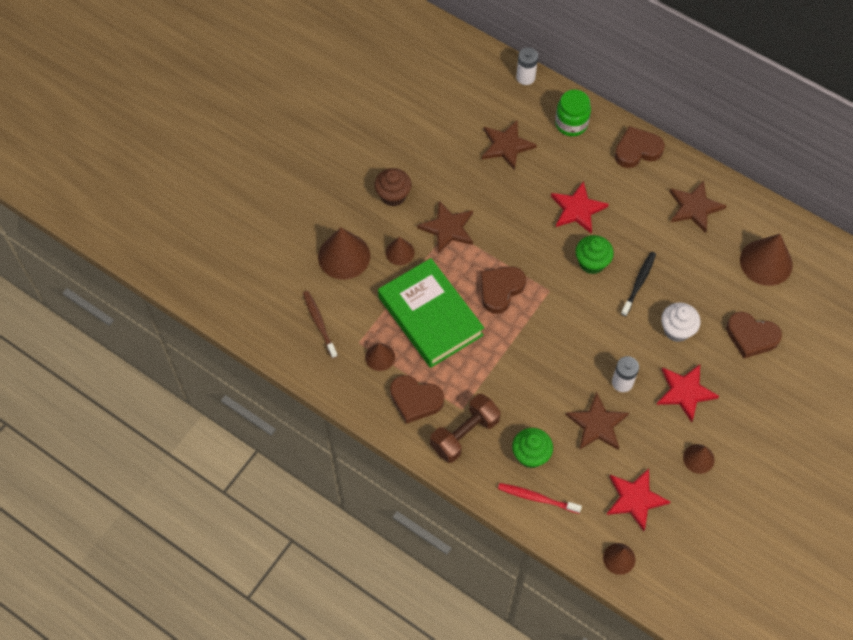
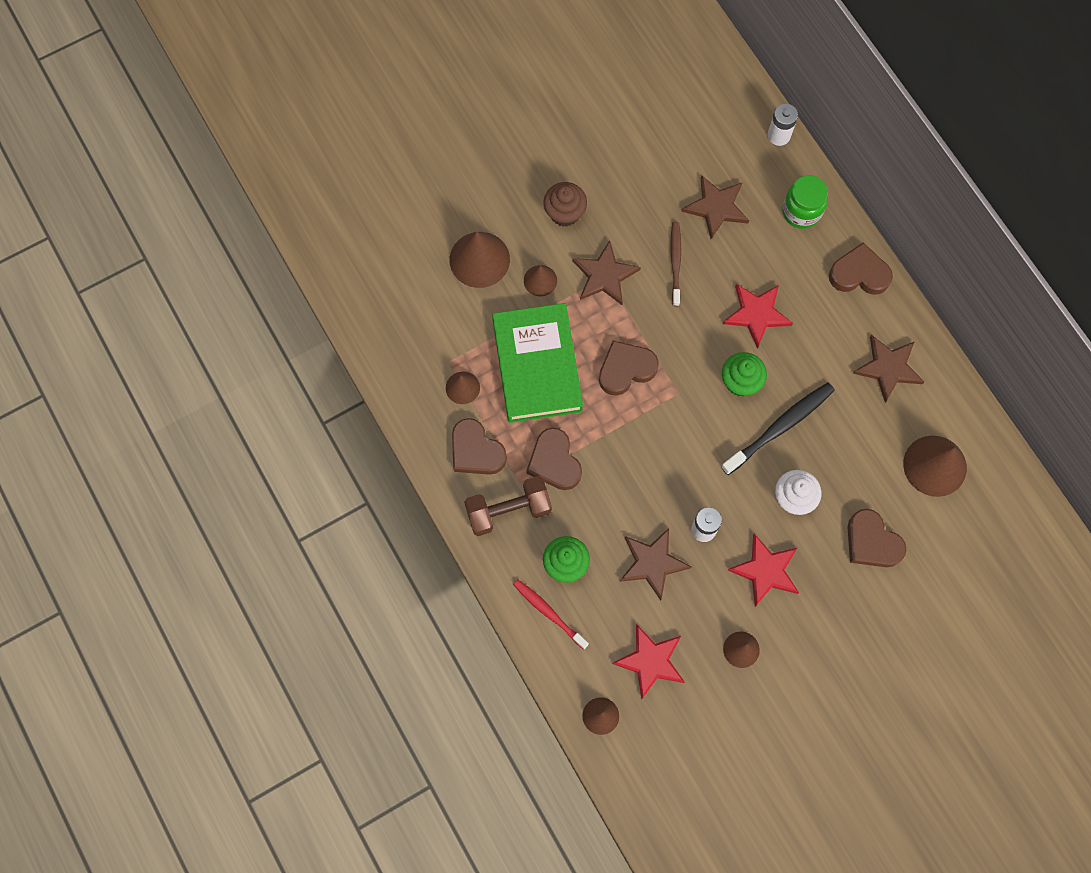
camera: 25 degrees right, 10 degrees up
(319, 323) = (418, 323): brown toothbrush -> brown toothbrush (675, 262)
(481, 382) = (554, 462): none -> brown heart
(639, 283) = (780, 427): black toothbrush -> black toothbrush, size x1.52

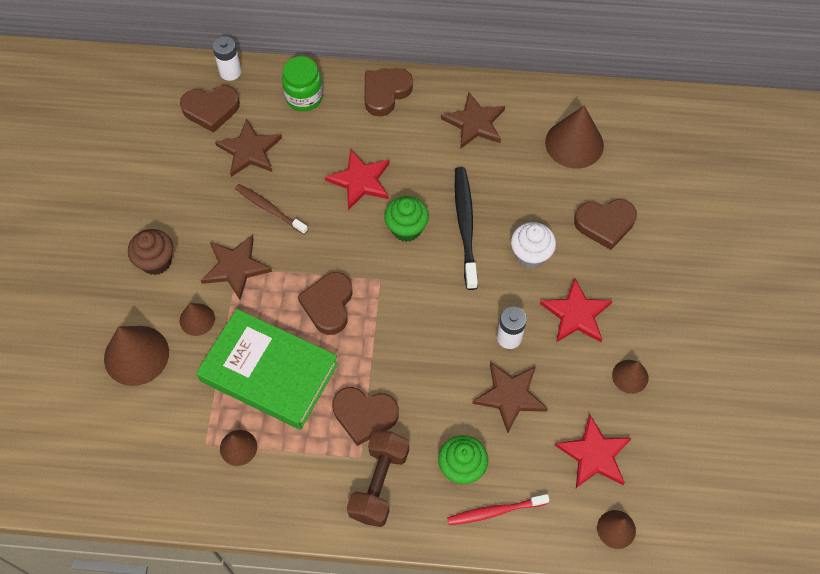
camera: 55 degrees left, 10 degrees down
(476, 451) = (304, 475): brown heart -> brown heart (211, 110)

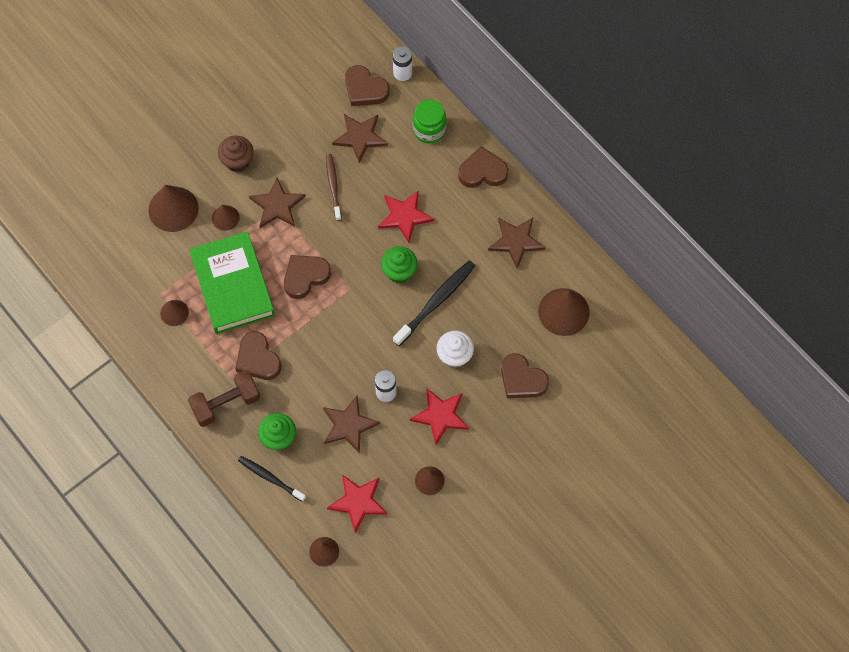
camera: 45 degrees right, 5 degrees up
(495, 511) = (270, 478): red toothbrush -> black toothbrush

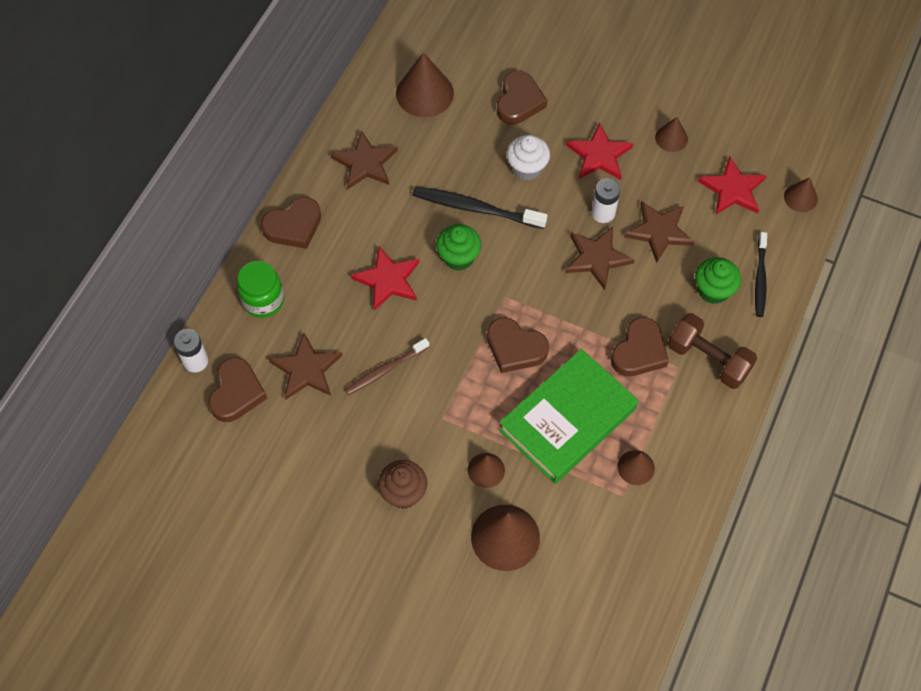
camera: 115 degrees left, 5 degrees down
(277, 205) = (441, 419): brown star -> brown star (597, 258)
(482, 171) = (293, 226): brown heart -> brown heart turned 90 degrees counterclockwise

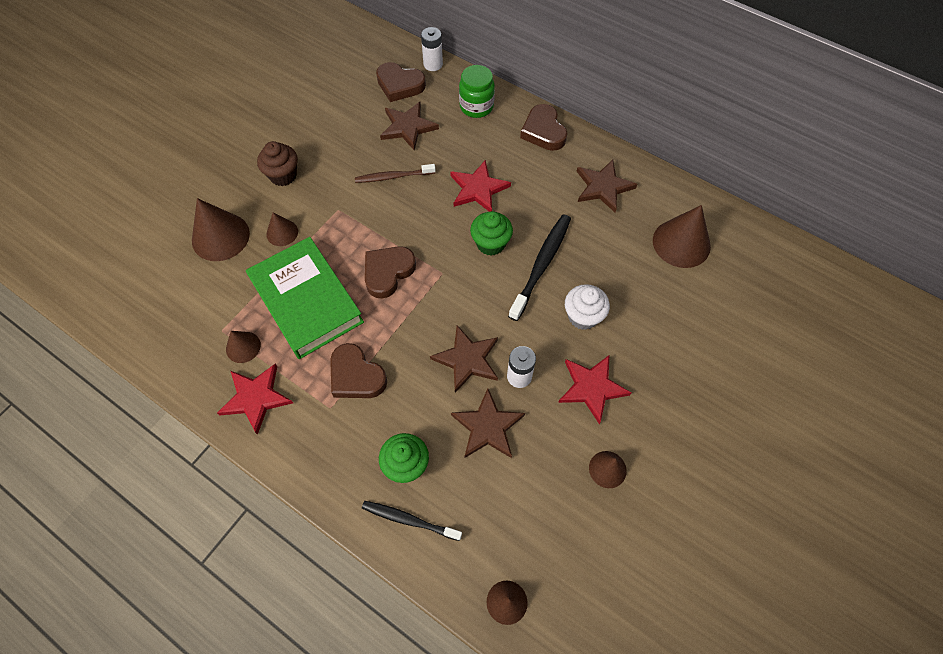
camera: 100 degrees right, 0 degrees up
(385, 370) = (393, 177): brown toothbrush -> brown toothbrush turned 75 degrees counterclockwise
(519, 101) = (667, 324): brown heart -> none
(708, 359) = (329, 439): brown dumbbell -> none
(732, 189) = (529, 521): red star -> red star (256, 398)

